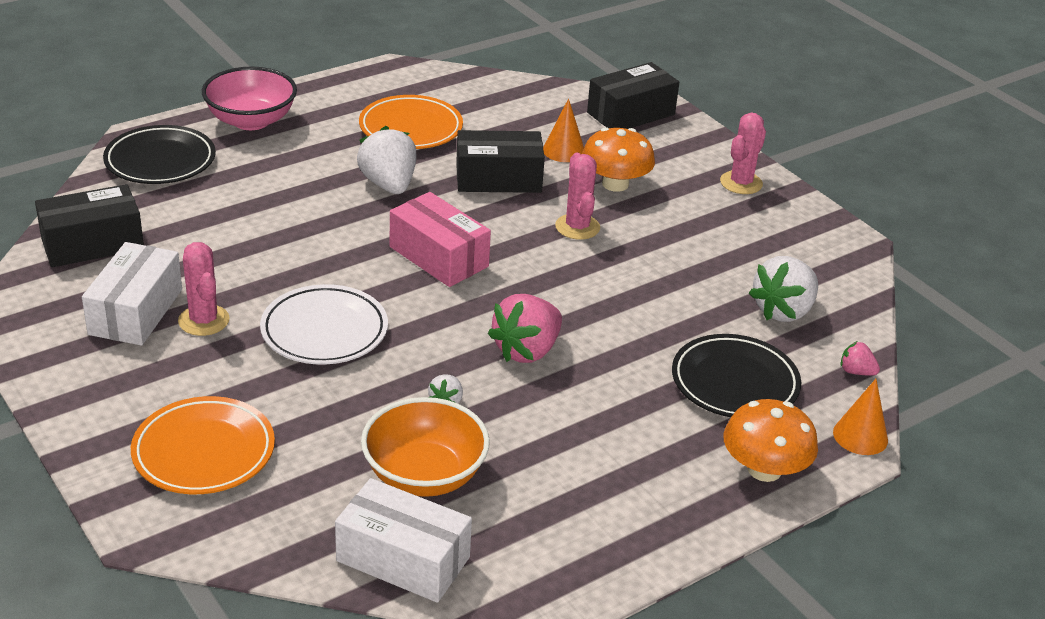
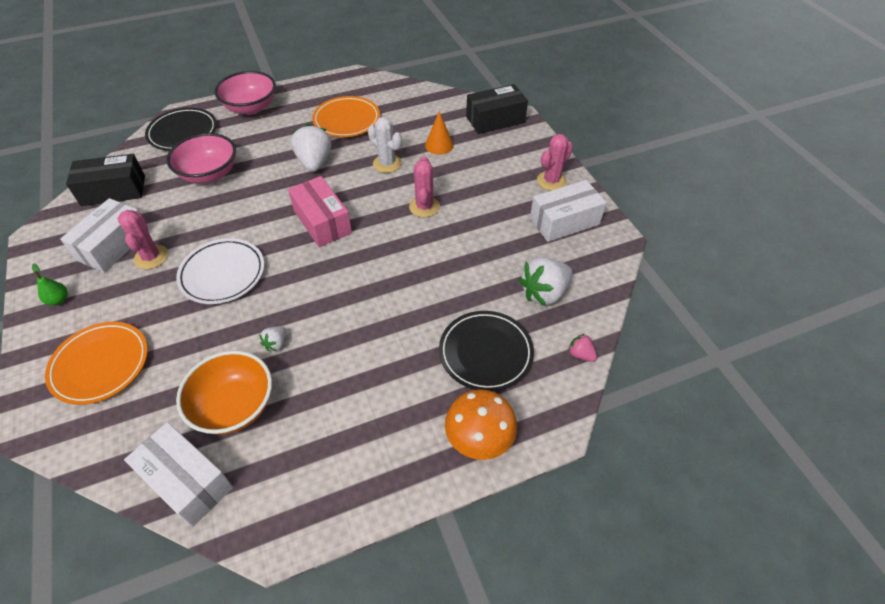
camera: 15 degrees right, 15 degrees up
(91, 384) = (58, 300): none -> green pear
(234, 211) = (209, 174): none -> pink bowl
(498, 179) = (387, 164): black box -> white cactus
(527, 350) = (349, 306): pink strawberry -> none
(615, 184) = (463, 174): orange mushroom -> none
(777, 229) = (564, 221): none -> white box
(860, 436) = (564, 416): orange cone -> none

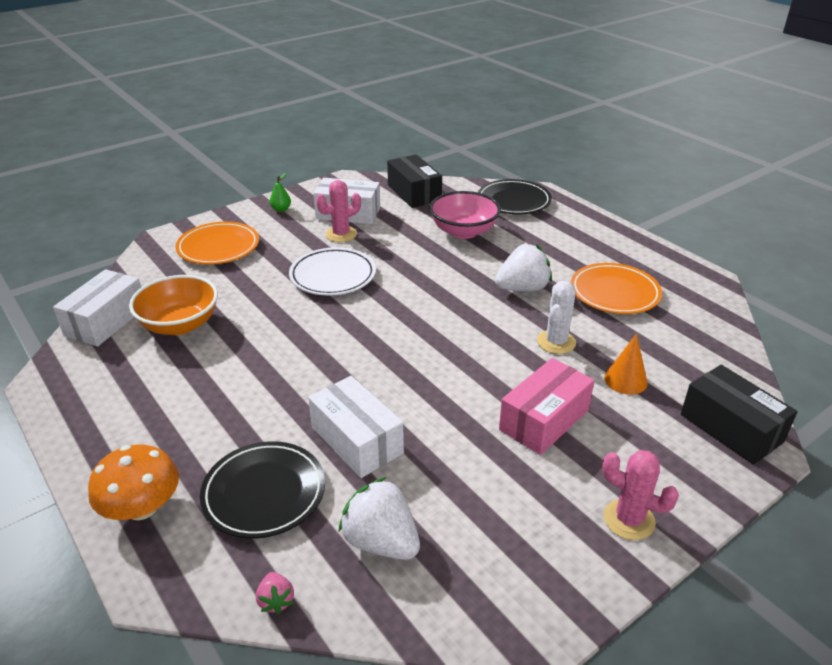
camera: 75 degrees right, 15 degrees down
(251, 107) = (583, 226): pink bowl -> none
(276, 343) = (254, 329): white strawberry -> none
(322, 222) = (430, 317): pink box -> pink box (544, 420)
(424, 207) = (494, 390): pink cactus -> none
(564, 221) = (541, 549): white box -> white box (356, 440)
(580, 354) = (276, 600): pink strawberry -> pink strawberry turned 135 degrees clockwise

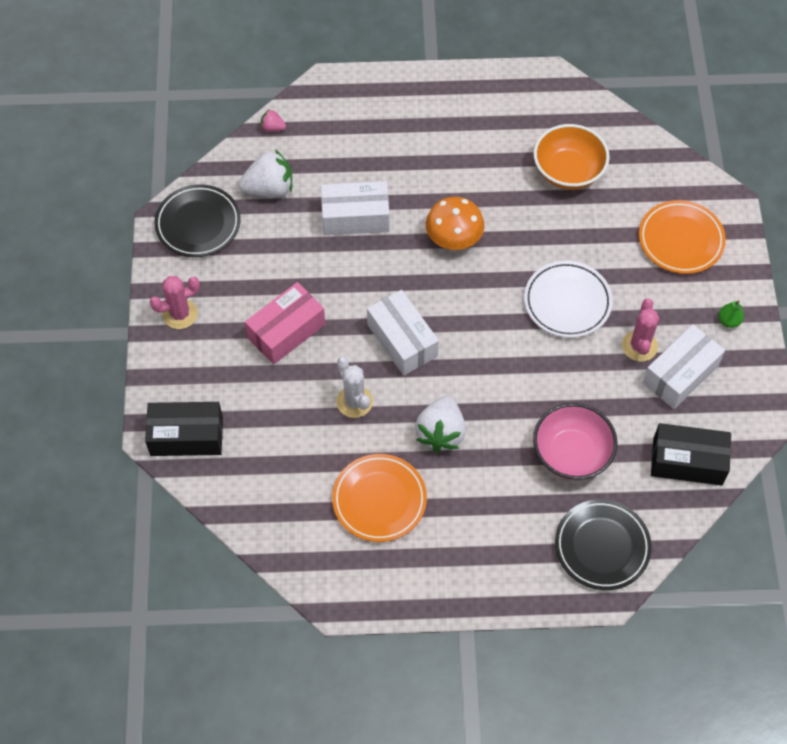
camera: 125 degrees right, 25 degrees up
(106, 321) = (608, 129): white box -> white box (402, 340)
(142, 507) = (386, 94): orange mushroom -> orange mushroom (454, 237)
(264, 493) = (350, 152): black plate -> black plate (198, 224)
(544, 420) = (286, 331): pink box -> pink box turned 60 degrees clockwise
(625, 380) = (279, 413): orange cone -> none

